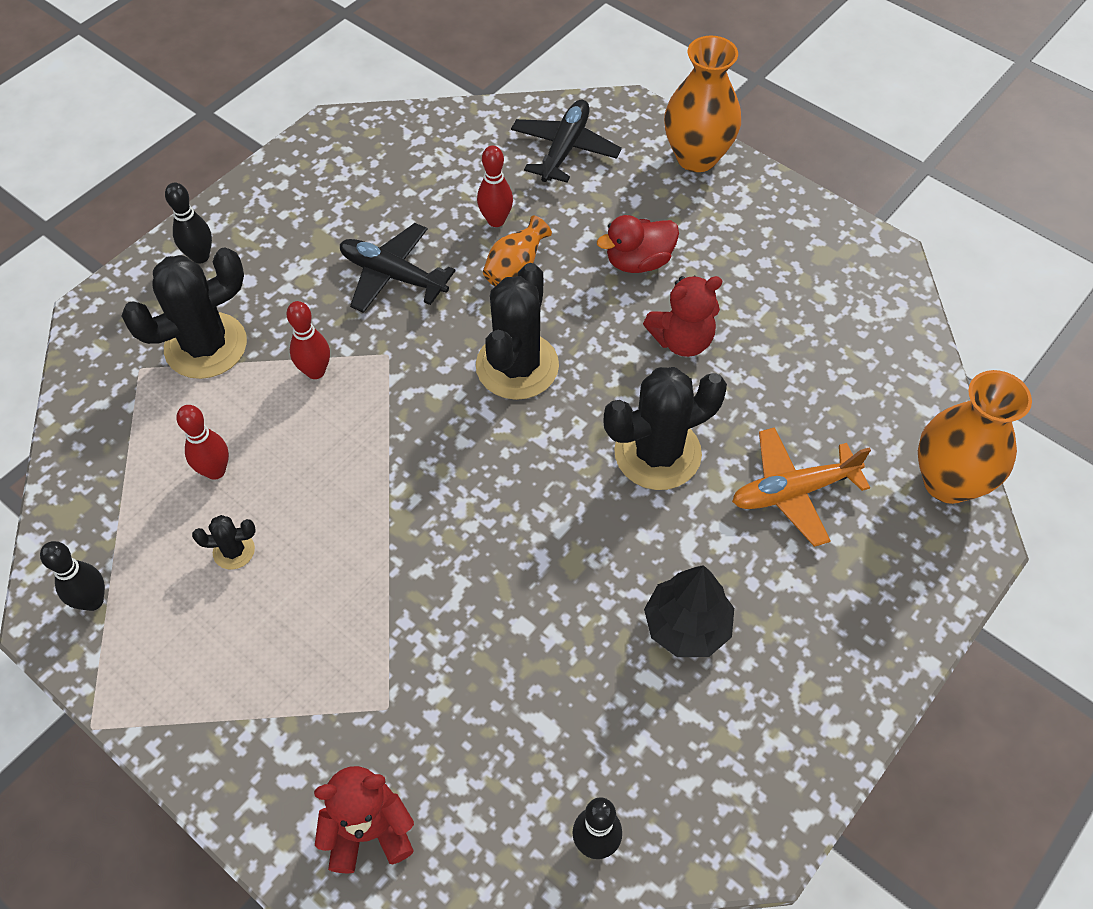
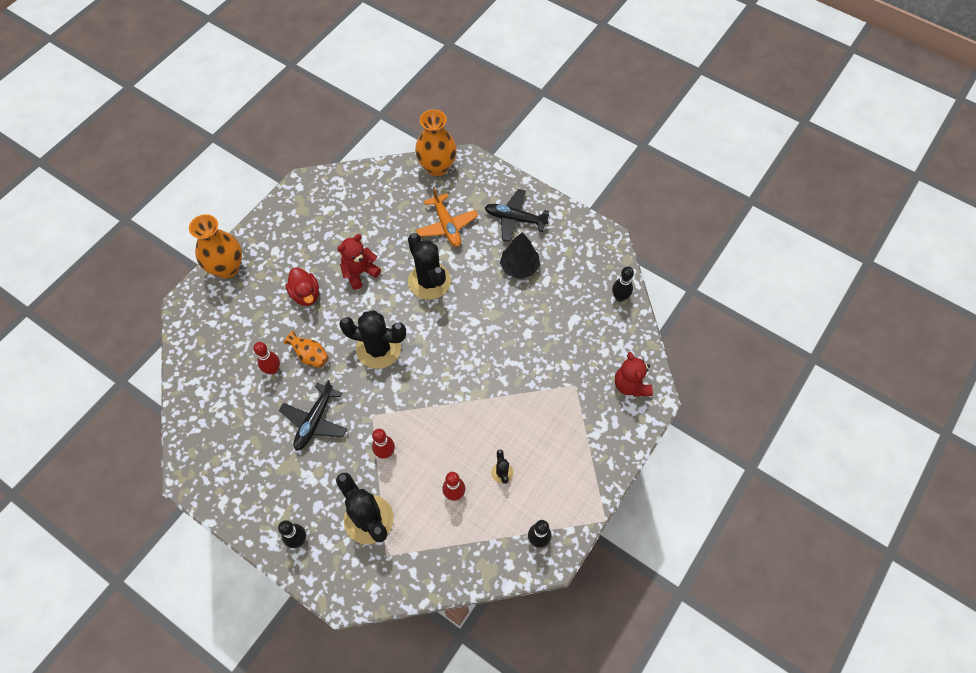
camera: 95 degrees left, 5 degrees up
(565, 149) = (216, 337): black plane -> black plane (515, 219)
(682, 340) = (360, 272): red teddy bear -> red teddy bear turned 105 degrees counterclockwise

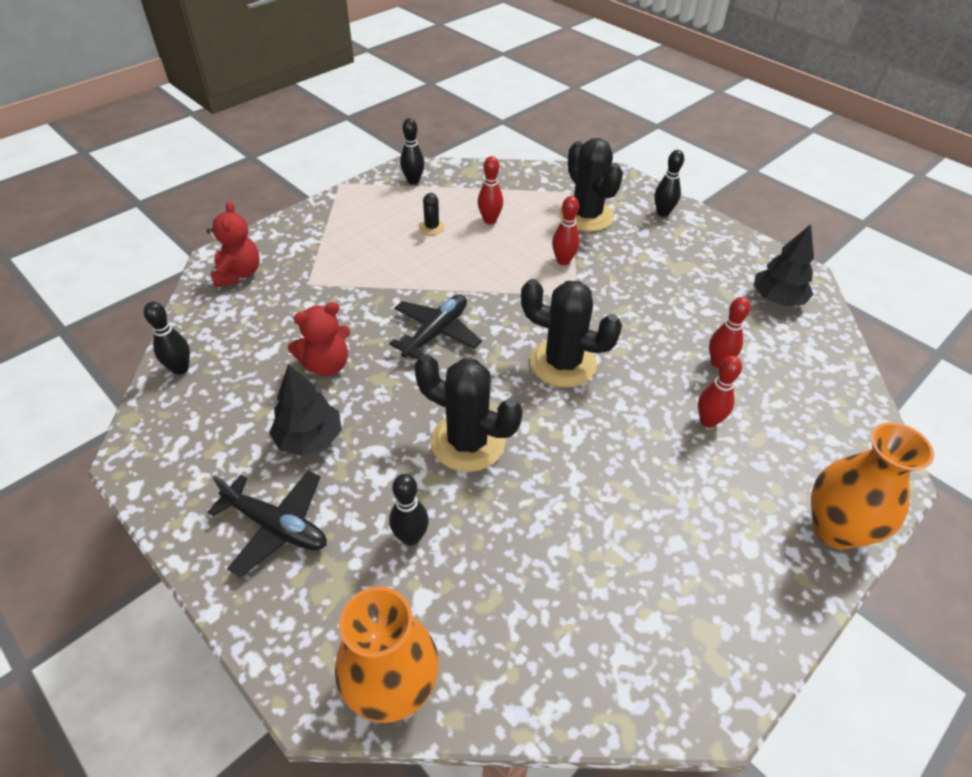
camera: 170 degrees left, 15 degrees down
(217, 442) = (777, 299): none -> black tree
(286, 322) = (708, 421): none -> red bowling pin
(306, 294) = (680, 457): red duck -> none
(310, 356) = (664, 370): orange vase -> none
(315, 421) = (652, 300): black plane -> black plane (436, 333)
(360, 272) = (586, 477): red teddy bear -> red teddy bear (326, 365)
(429, 281) = (467, 442): black cactus -> black cactus turned 45 degrees counterclockwise
(447, 226) = (411, 537): orange plane -> black bowling pin

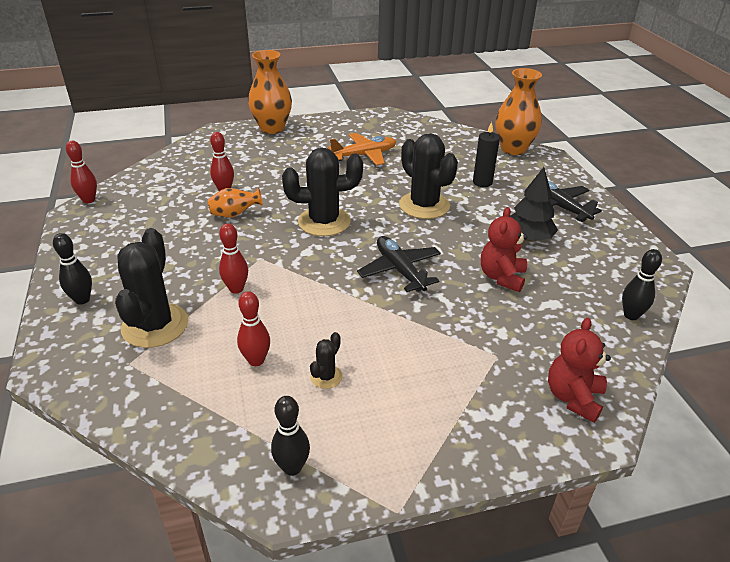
camera: 150 degrees left, 10 degrees down
(326, 365) = (502, 277): red teddy bear -> red teddy bear turned 75 degrees counterclockwise
(411, 537) = (482, 182): black bowling pin -> black candle
(436, 333) = (400, 270): black plane -> black plane turned 90 degrees clockwise
(562, 363) = (324, 222): black cactus -> black cactus turned 60 degrees counterclockwise
(630, 523) = (364, 155): none -> orange plane
(662, 334) = (235, 214): none -> orange vase
(708, 421) = (273, 171): red bowling pin -> red bowling pin (89, 200)
(777, 299) = (124, 206): black tree -> none

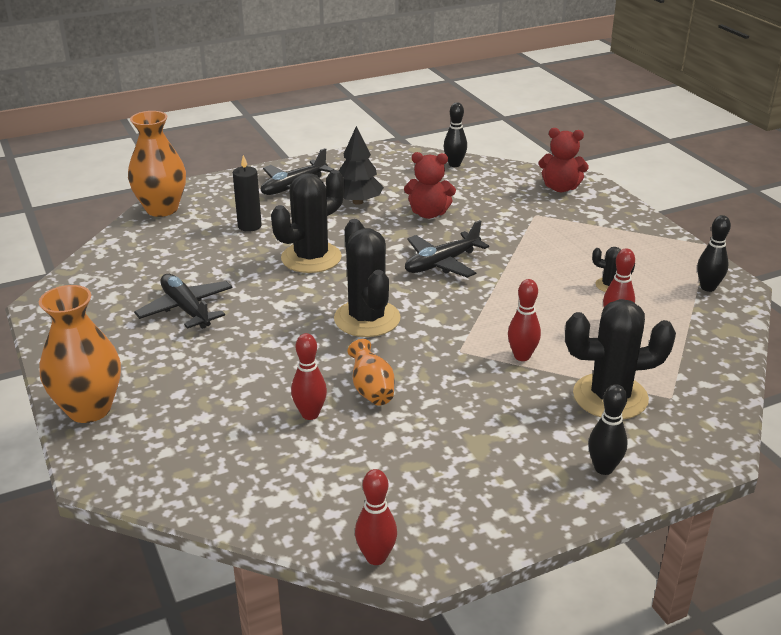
camera: 100 degrees left, 5 degrees down
(364, 155) = (186, 309): orange plane -> black plane

